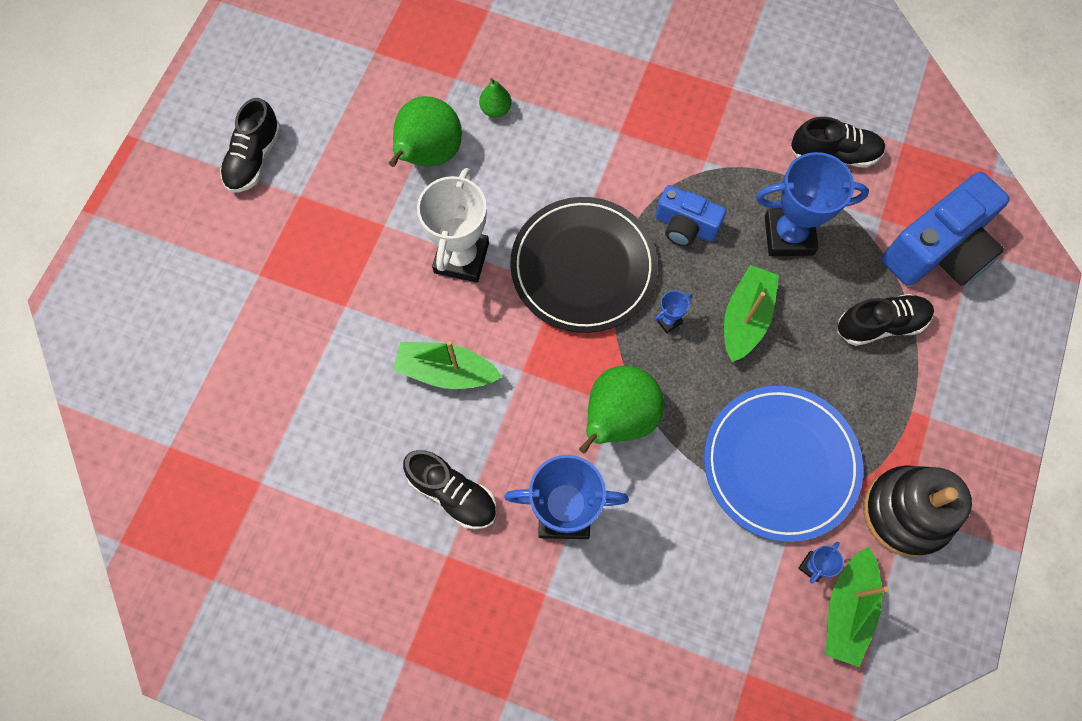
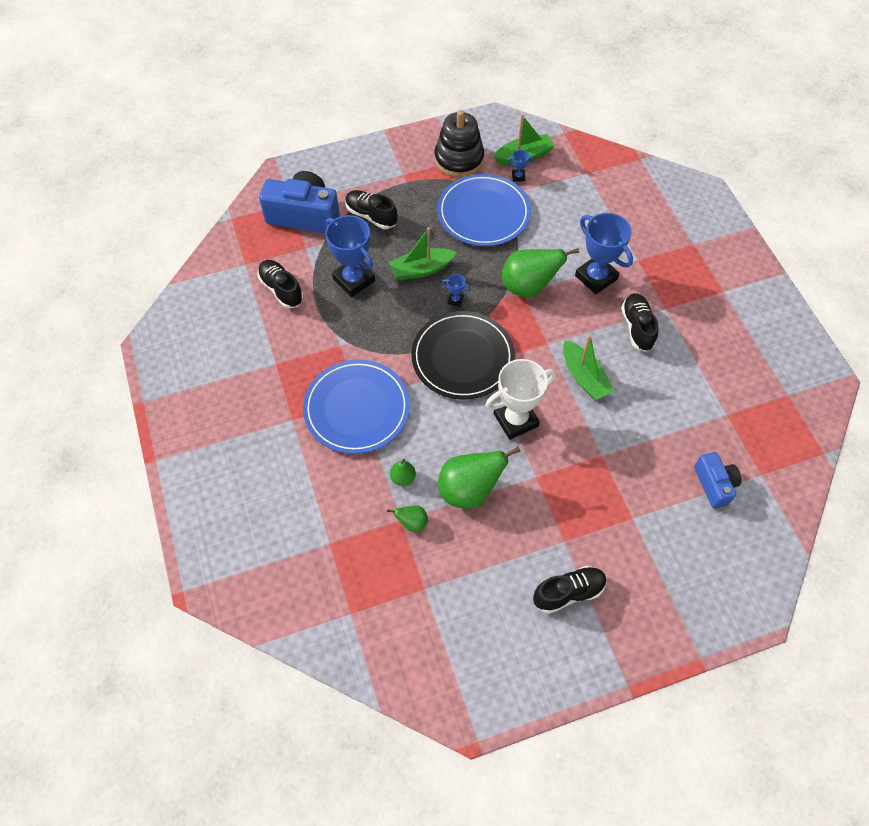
camera: 130 degrees left, 10 degrees down
(444, 85) = (412, 523): none -> green pear
(610, 123) = (357, 408): none -> blue plate
(685, 226) = (392, 328): blue camera -> blue camera (714, 484)

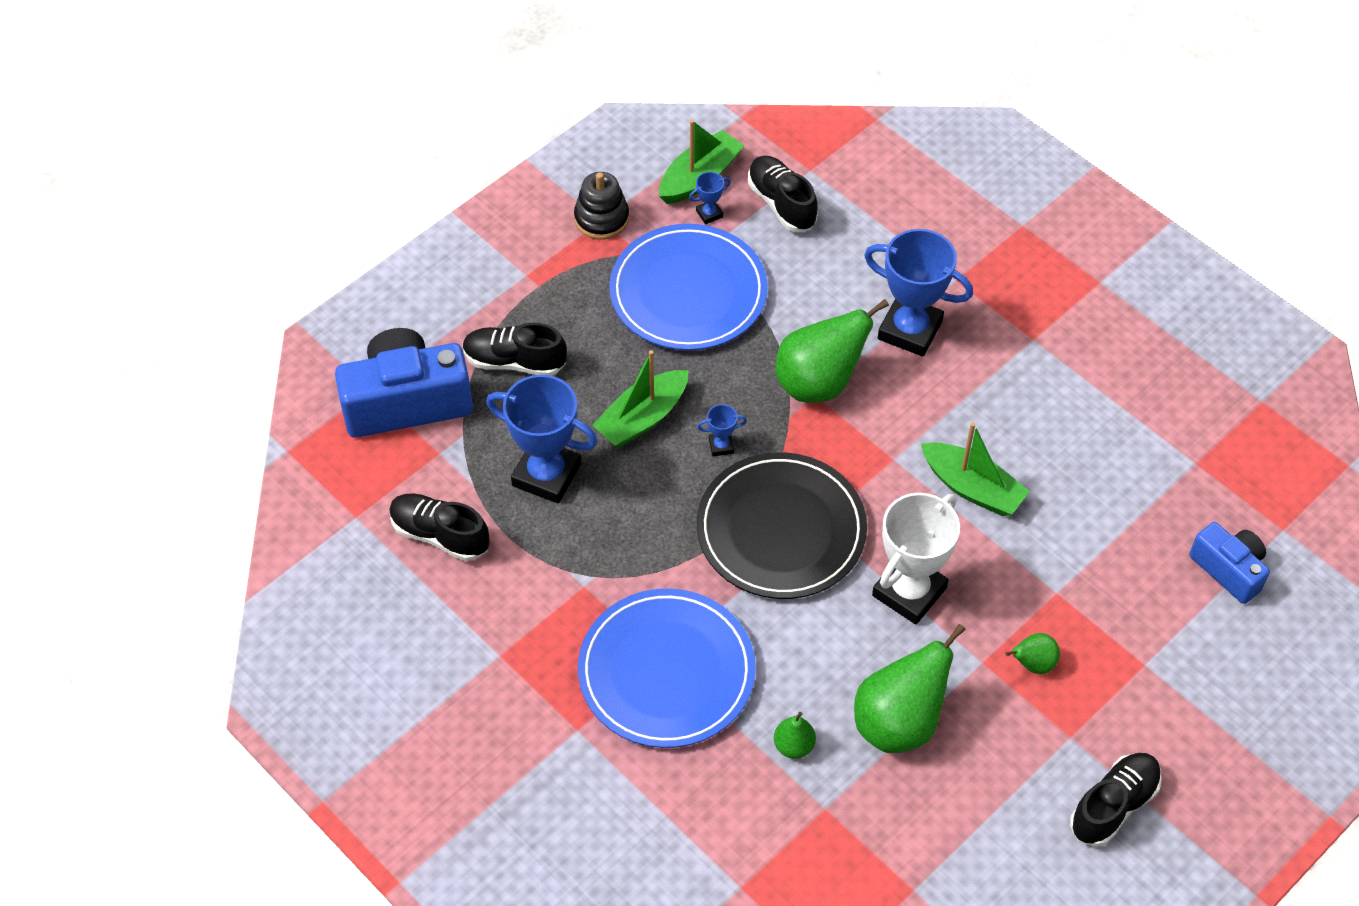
camera: 25 degrees left, 5 degrees down
(412, 523) = (843, 805): green pear -> green pear (1033, 664)
(459, 159) = (601, 218): black stacking toy -> black stacking toy, size x0.64
(637, 327) = (1008, 383): black shoe -> black shoe (781, 203)

